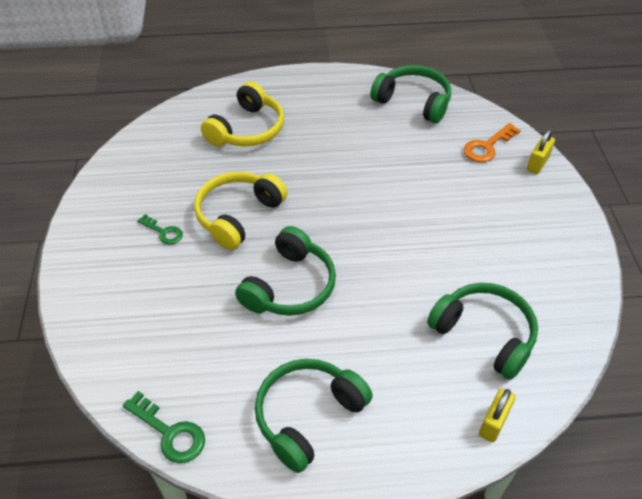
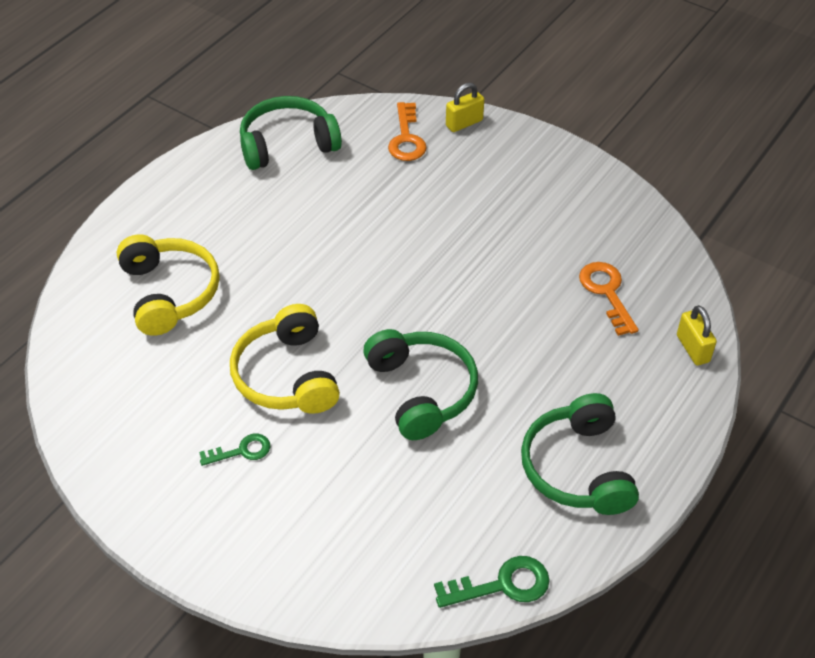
camera: 50 degrees left, 0 degrees up
(484, 334) = (606, 292): green headphones -> orange key
(537, 164) = (464, 123): yellow padlock -> yellow padlock turned 75 degrees clockwise

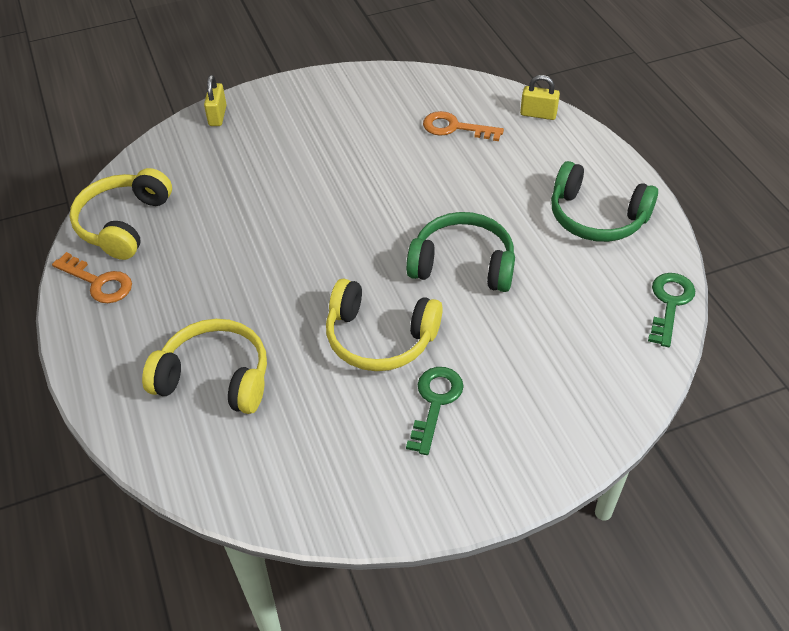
camera: 55 degrees left, 0 degrees up
(242, 451) = (435, 402): green key -> green key, size x1.51
(287, 144) = (123, 223): green headphones -> yellow headphones
(406, 138) = (198, 153): orange key -> orange key (98, 282)

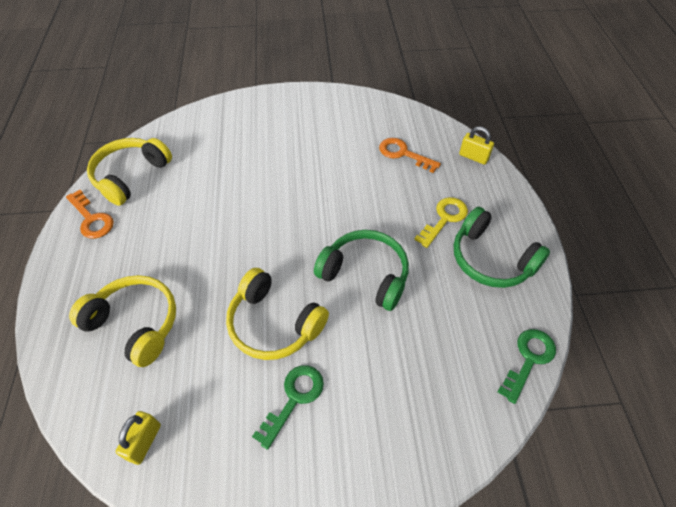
camera: 15 degrees right, 5 degrees up
(217, 116) = (233, 106): yellow padlock -> yellow padlock (144, 442)
(529, 187) = (444, 219): none -> yellow key

